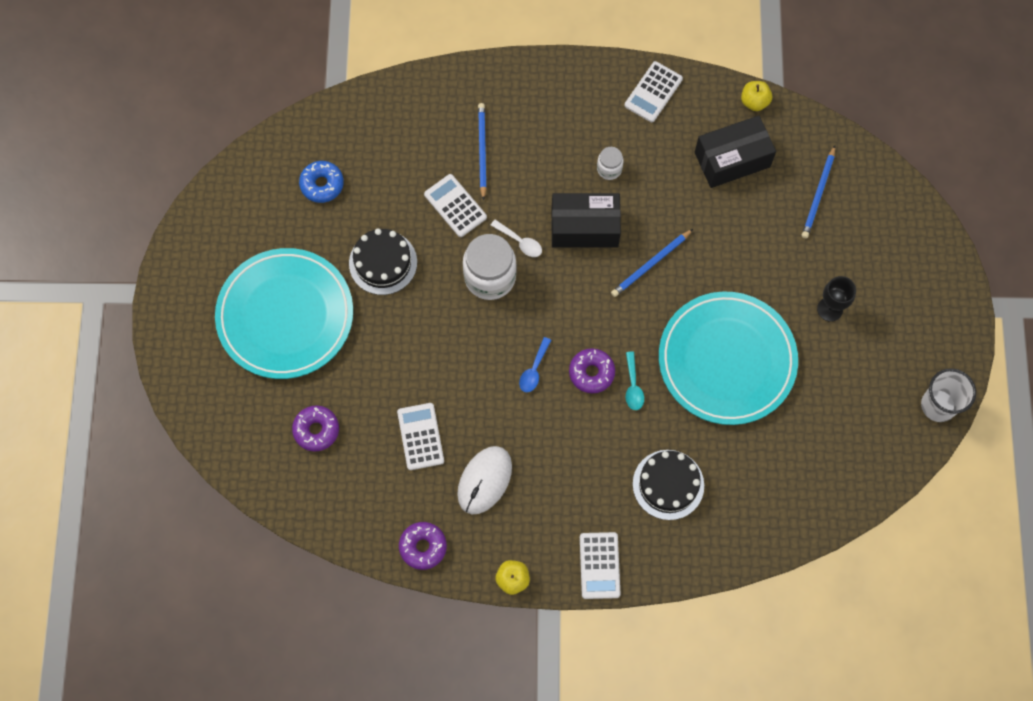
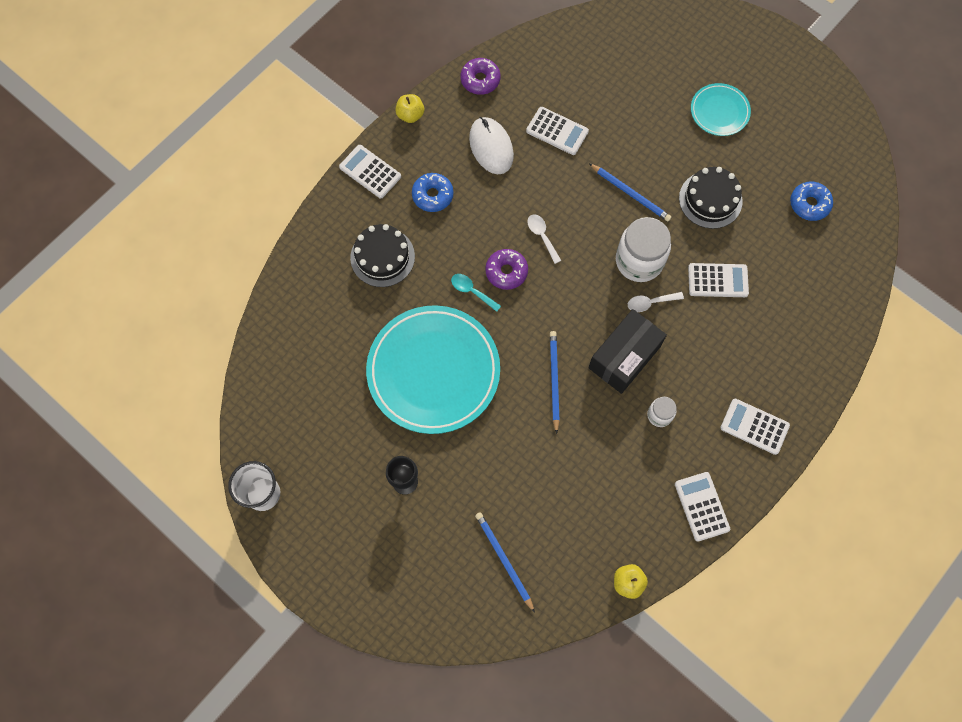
camera: 130 degrees right, 0 degrees up
(285, 316) = (719, 111): turquoise plate -> turquoise plate, size x0.49
(316, 430) = (617, 74): purple donut -> none
(482, 151) = (750, 334): blue pencil -> blue pencil (630, 193)
(534, 370) = (542, 236): blue spoon -> white spoon
(558, 98) = (754, 427): none -> white calculator
(575, 491) = (432, 195): none -> blue donut
(732, 159) = (590, 517): black box -> none

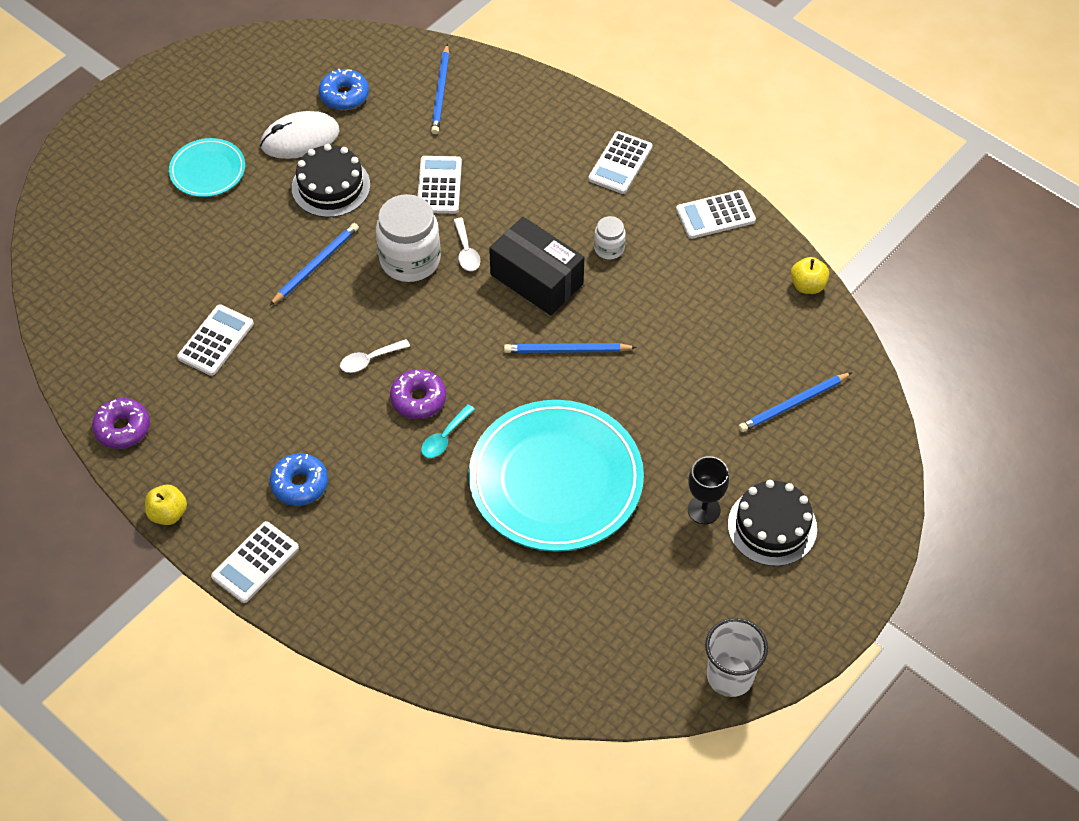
camera: 90 degrees left, 15 degrees down
(382, 257) = (390, 543): black cake -> black cake (772, 526)
(491, 147) = (231, 415): white mouse -> white mouse (300, 138)
(822, 279) = (441, 91): none -> blue pencil

